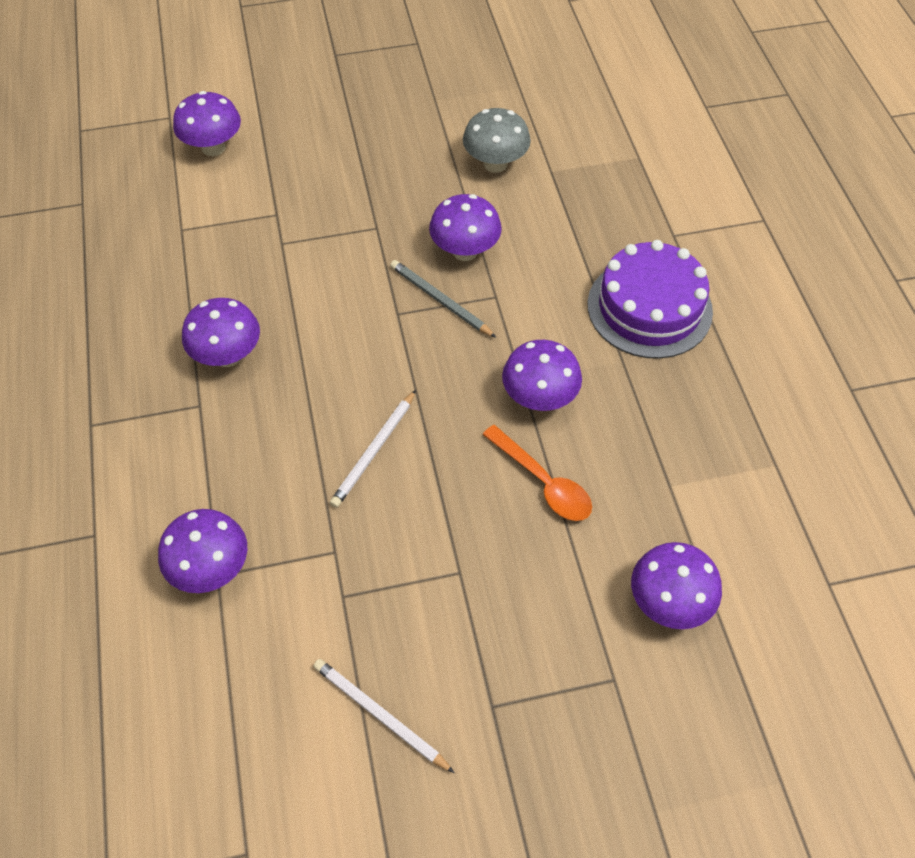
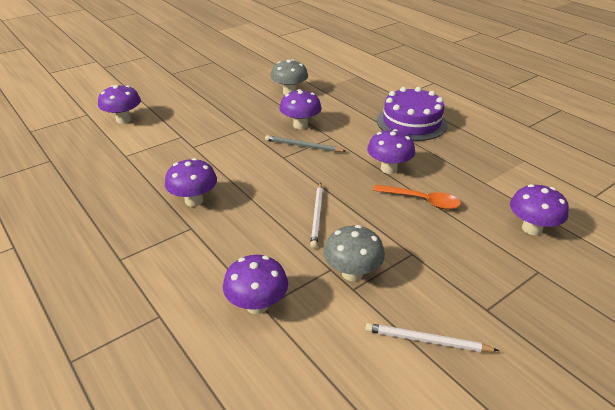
camera: 25 degrees left, 20 degrees down
(357, 570) = (352, 273): none -> grey mushroom

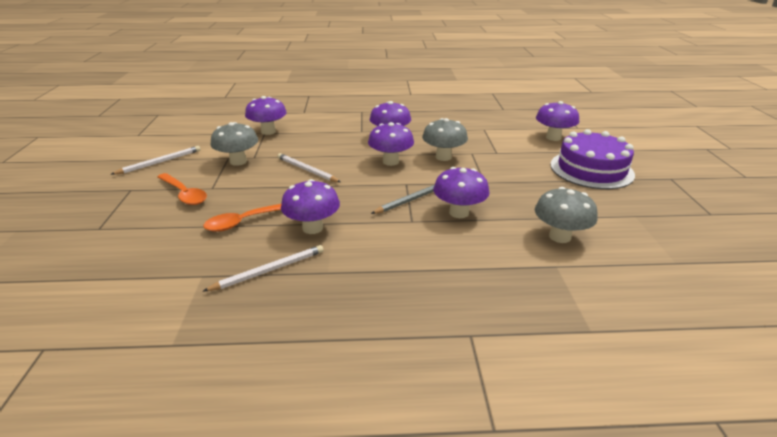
camera: 125 degrees right, 5 degrees down
(215, 156) = (443, 157): none -> grey mushroom
(411, 122) = (378, 298): purple cake -> purple cake (591, 169)
(442, 262) = (184, 194): none -> orange spoon
(445, 162) = (269, 270): none -> white pencil
(532, 228) = (119, 258): purple mushroom -> purple mushroom (390, 161)

